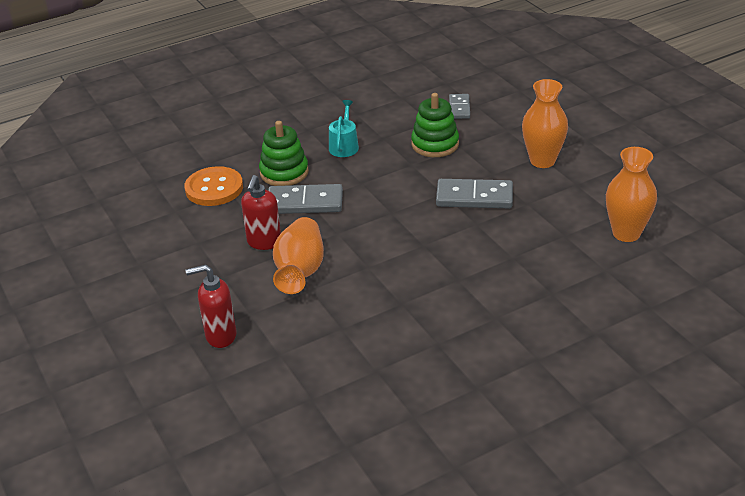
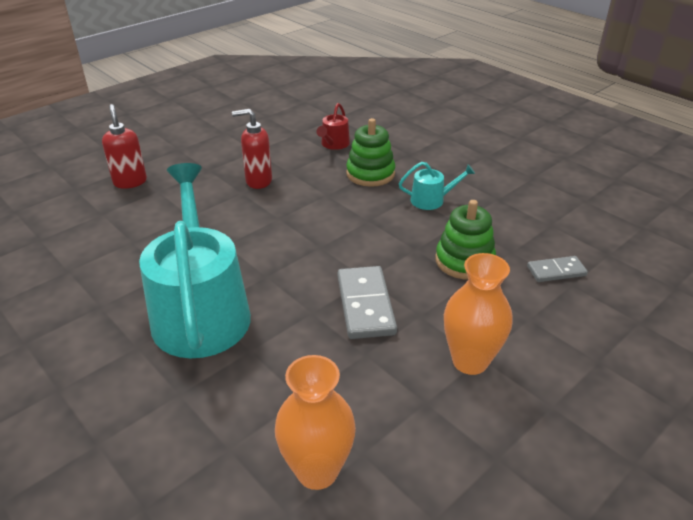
camera: 75 degrees right, 0 degrees up
(214, 188) = (334, 144): orange button -> red watering can
(300, 271) = (216, 206): orange vase -> none
(305, 203) = (324, 192): grey domino -> none
(460, 282) = (200, 311): none -> turquoise watering can

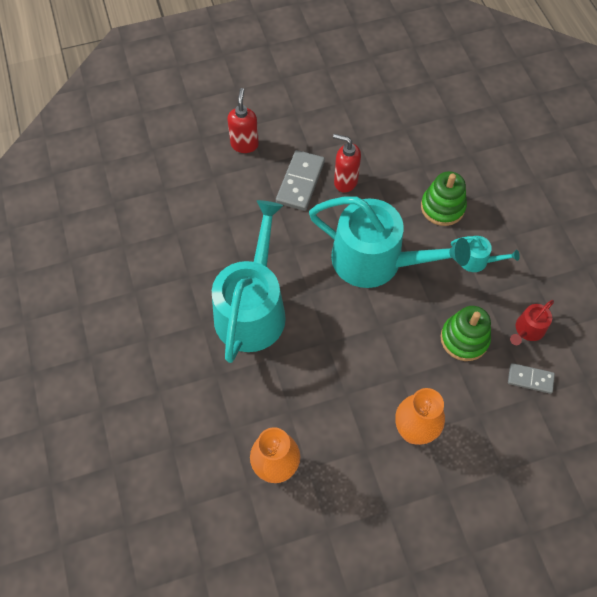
camera: 25 degrees right, 25 degrees up
(327, 229) = (375, 261): none -> turquoise watering can
(334, 144) = (430, 155): red watering can -> red watering can (528, 330)
(365, 305) = (367, 351): grey domino -> grey domino (300, 182)

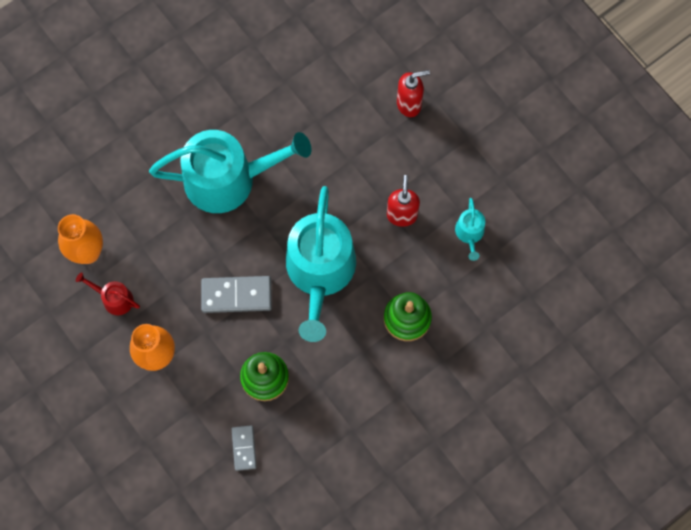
camera: 70 degrees right, 10 degrees up
(300, 182) = (384, 173): grey domino -> grey domino (236, 295)
(477, 260) = (356, 368): turquoise watering can -> turquoise watering can (470, 233)
(528, 330) = (295, 434): red watering can -> red watering can (114, 299)

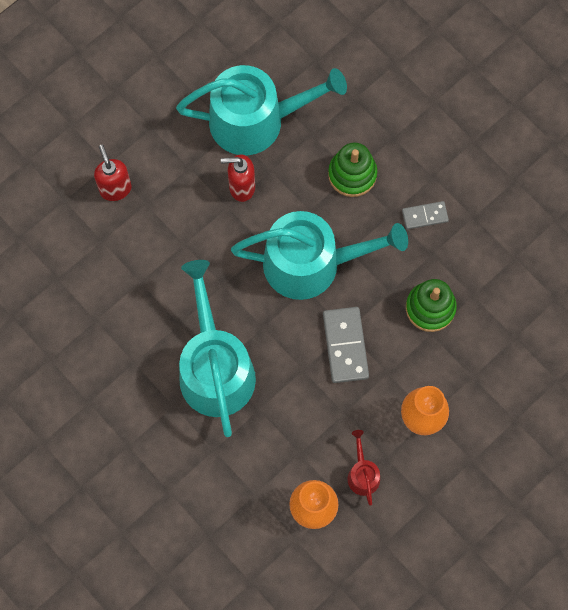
camera: 95 degrees left, 0 degrees up
(114, 299) = (362, 474): red watering can -> red watering can turned 150 degrees clockwise
(244, 448) = (505, 321): grey domino -> grey domino (425, 216)
(470, 233) = (256, 120): turquoise watering can -> turquoise watering can, size x2.38

